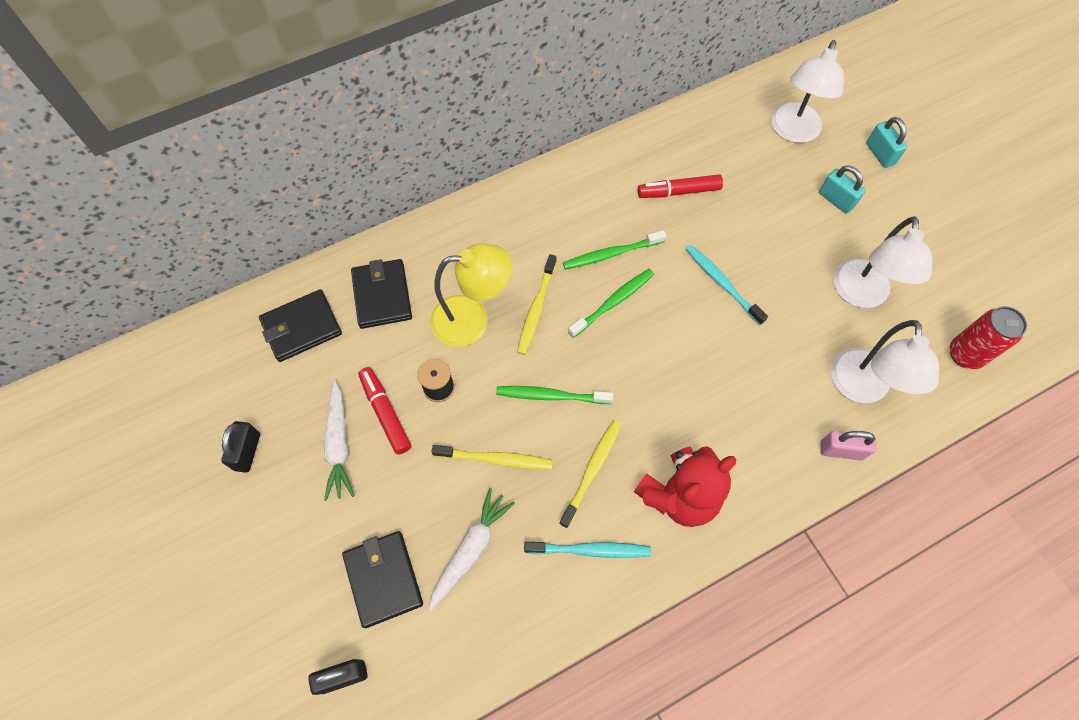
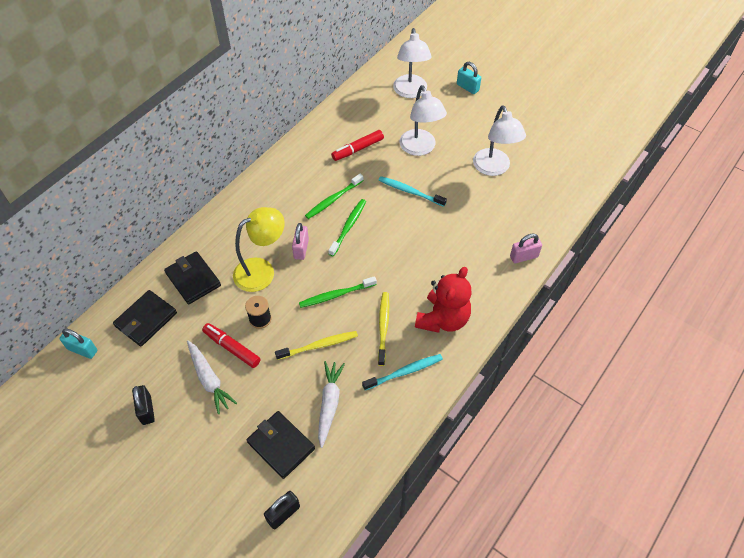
camera: 25 degrees left, 10 degrees down
(536, 309) = (301, 249): yellow toothbrush -> pink padlock
(836, 200) = (454, 121): turquoise padlock -> turquoise padlock (82, 350)
(860, 388) = (518, 219): white lamp -> white lamp (420, 148)
(965, 354) = (567, 179): red can -> none

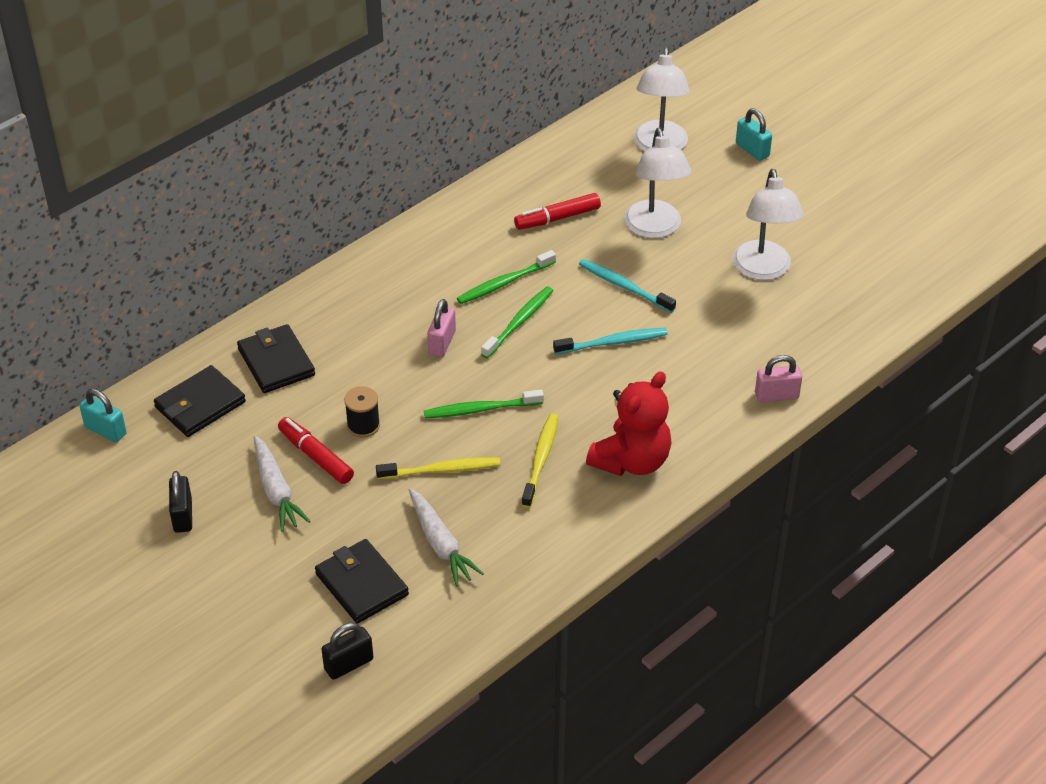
camera: 10 degrees right, 10 degrees down
(262, 270) = (378, 364): yellow lamp -> none
(329, 404) = (441, 544): white carrot -> white carrot turned 135 degrees clockwise
(405, 372) = (558, 520): turquoise toothbrush -> turquoise toothbrush (613, 342)

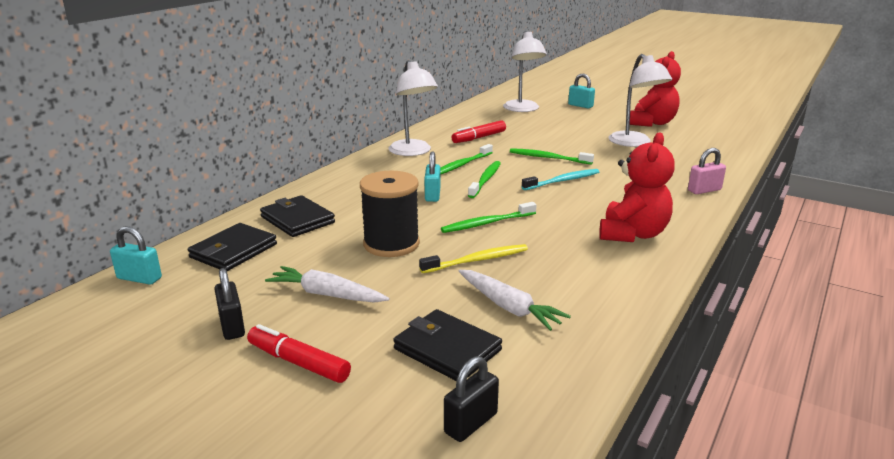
camera: 15 degrees left, 20 degrees down
(276, 491) = (327, 294): white carrot -> white carrot turned 150 degrees clockwise
(316, 456) = (356, 267): red marker -> red marker (298, 362)
(363, 425) = (391, 244): black spool -> black spool, size x1.85
(442, 343) = (432, 195): pink padlock -> turquoise padlock
(541, 459) = (558, 243): yellow toothbrush -> none
(624, 286) = (548, 158): turquoise toothbrush -> green toothbrush
(654, 228) = (547, 135): white lamp -> white lamp (413, 152)
(826, 220) = (652, 123): none -> red teddy bear

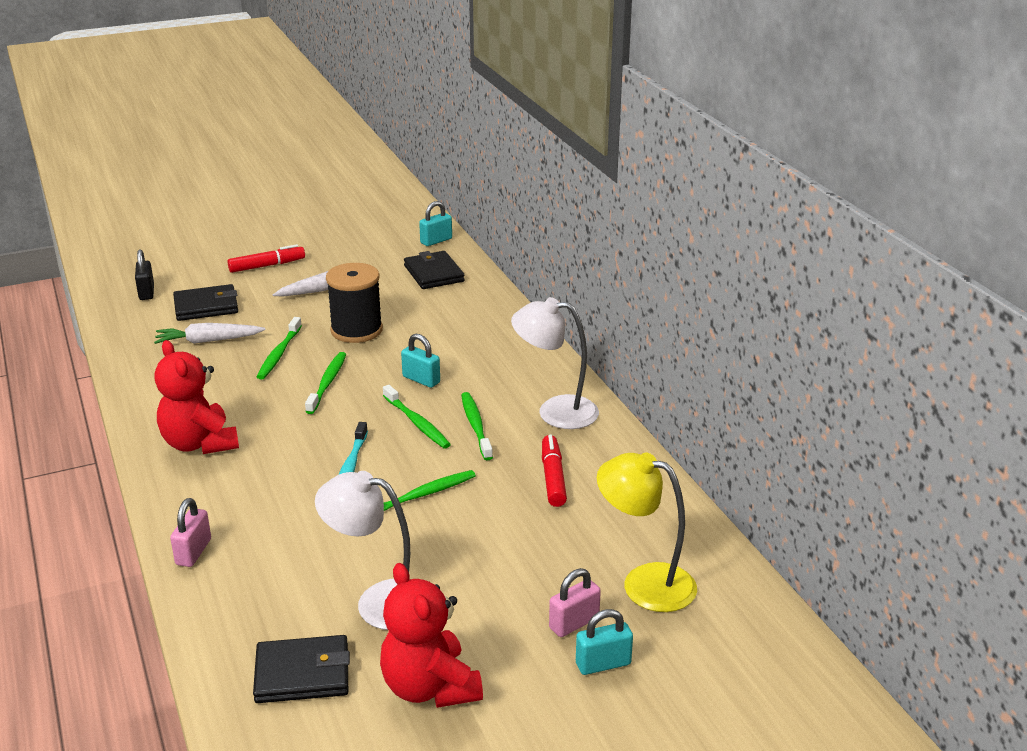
camera: 125 degrees right, 5 degrees up
(232, 326) = (332, 256): black padlock -> none
(297, 220) = (456, 306): black wallet -> black wallet (302, 674)
(477, 260) = (279, 354): yellow toothbrush -> green toothbrush
(523, 109) = (644, 583): white lamp -> yellow lamp
(569, 113) = (574, 623): none -> pink padlock

